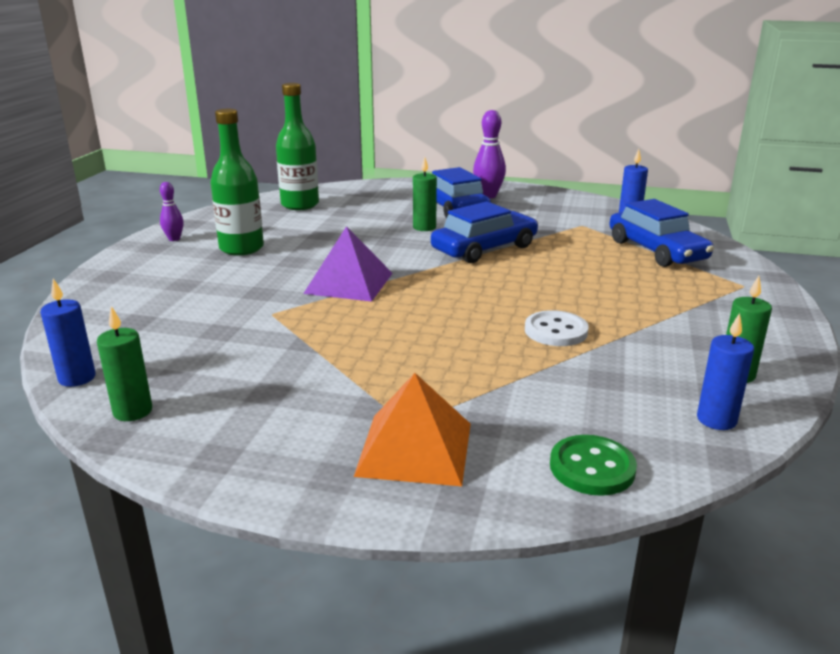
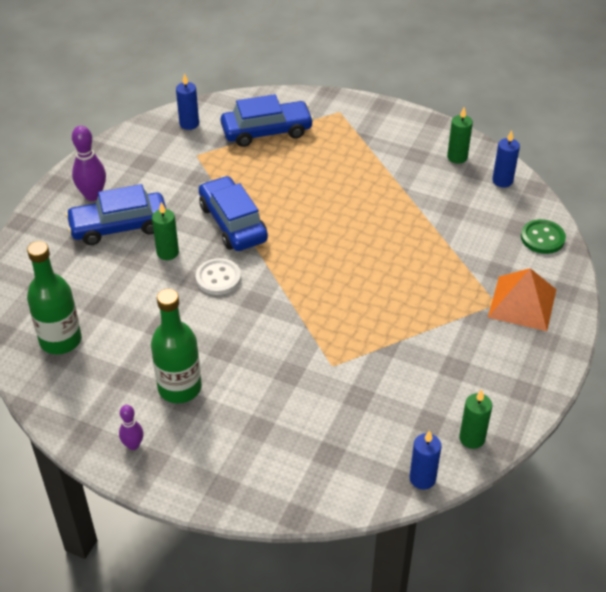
camera: 80 degrees left, 20 degrees up
(349, 283) = (284, 315): purple pyramid -> none
(556, 331) = (391, 216): white button -> white button (218, 278)

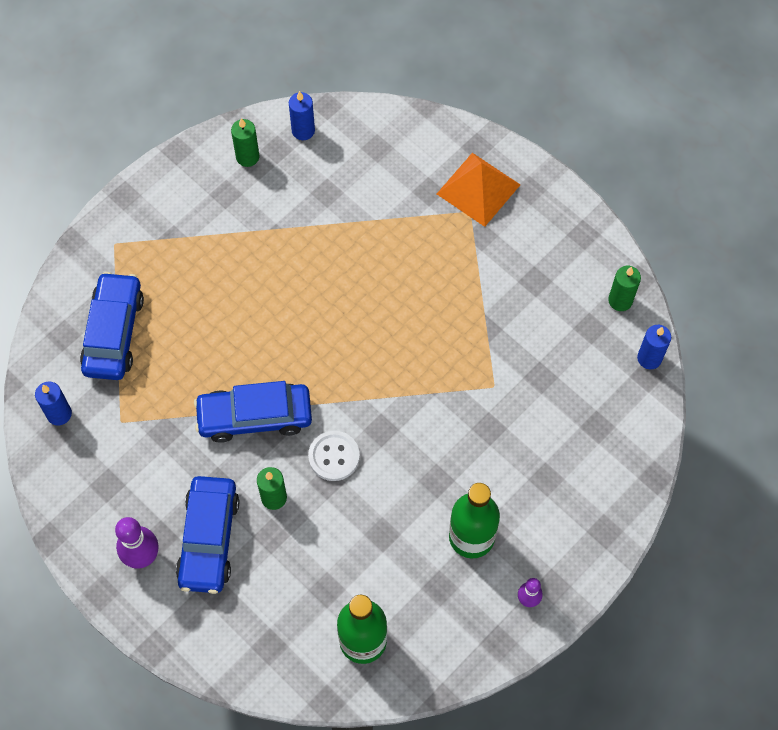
camera: 70 degrees left, 20 degrees up
(542, 238) = (400, 132): green button -> none

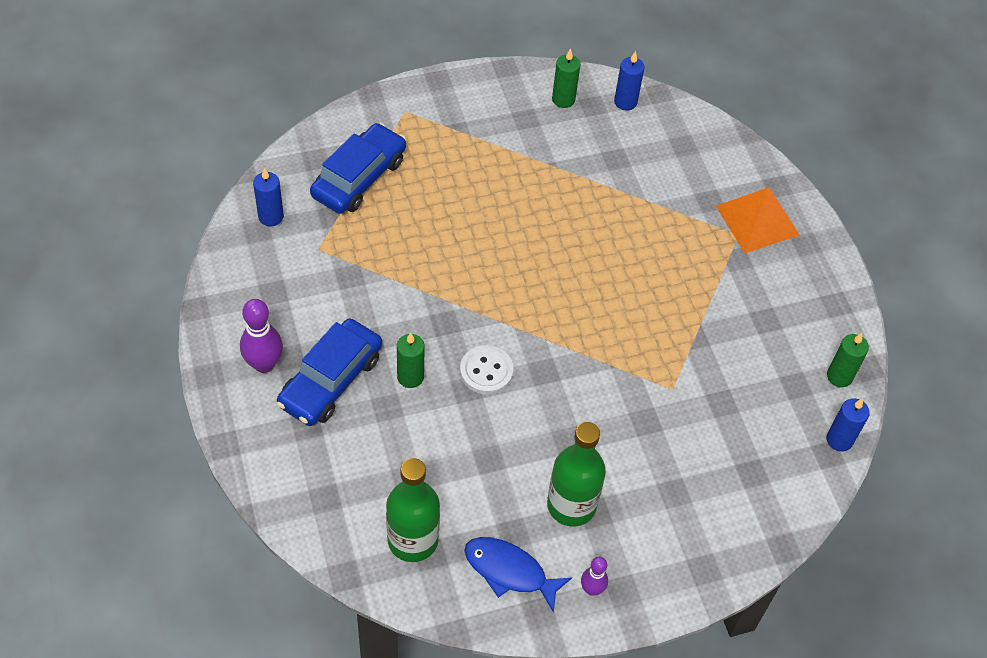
camera: 25 degrees right, 10 degrees down
(255, 416) = (436, 303): blue car -> none
(455, 622) = (509, 571): none -> blue fish

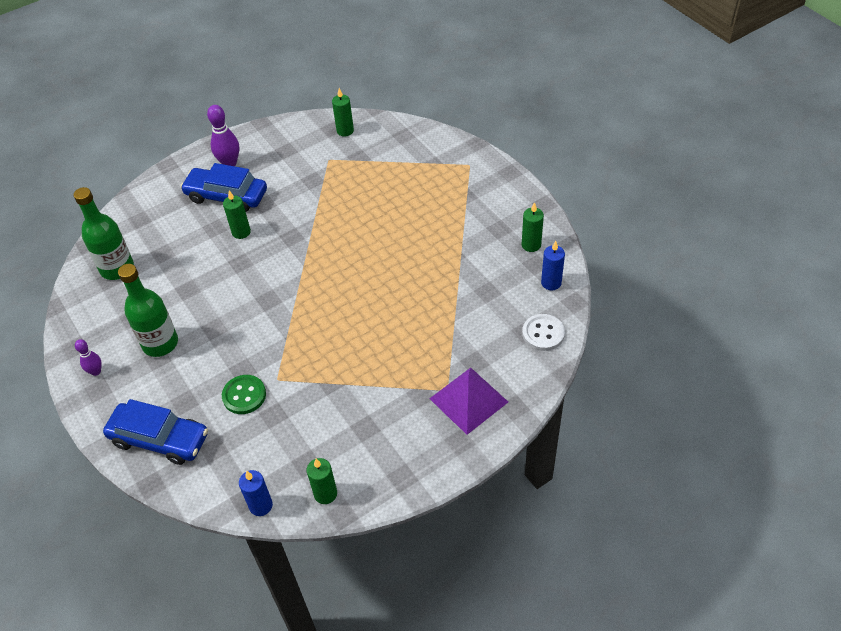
camera: 80 degrees right, 5 degrees down
(271, 217) = (345, 131): blue candle -> green candle
(359, 178) = (397, 160): blue car -> blue car (159, 439)
(486, 371) = (258, 269): white button -> white button (543, 333)
(509, 571) = (102, 323): blue fish -> none
(685, 427) = (244, 395): none -> green button
(757, 220) = (468, 400): orange pyramid -> purple pyramid

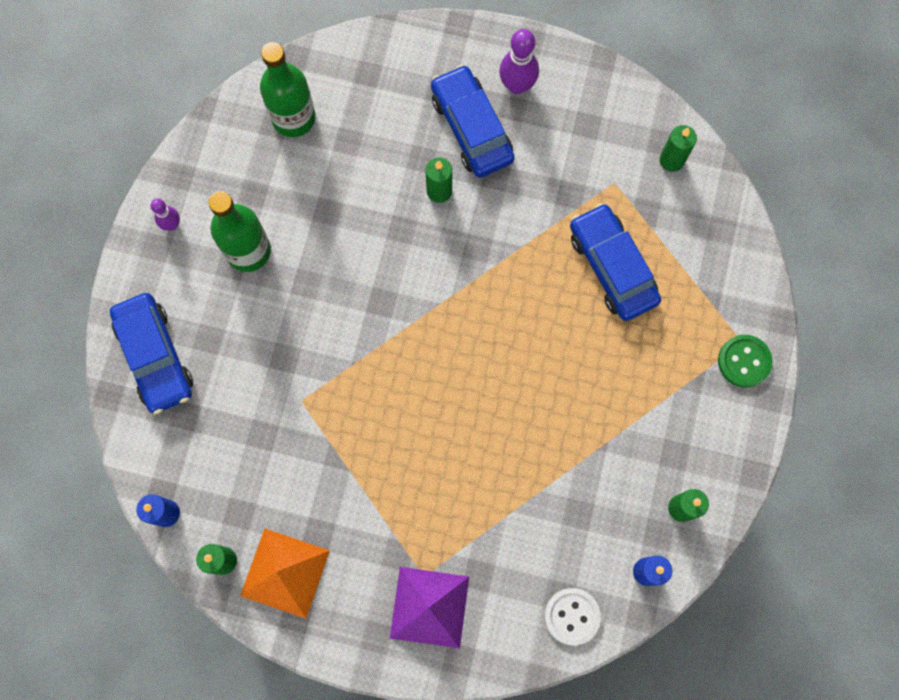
camera: 45 degrees right, 25 degrees up
(244, 395) = (259, 387): green button -> green button (744, 361)
(369, 463) = (285, 573): none -> orange pyramid
(370, 188) = (612, 267): none -> blue car

